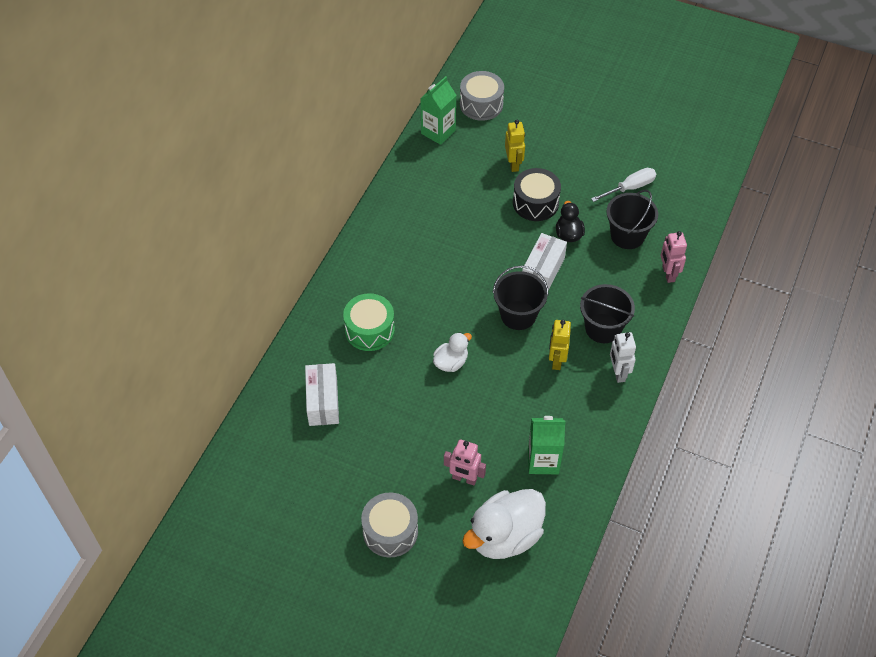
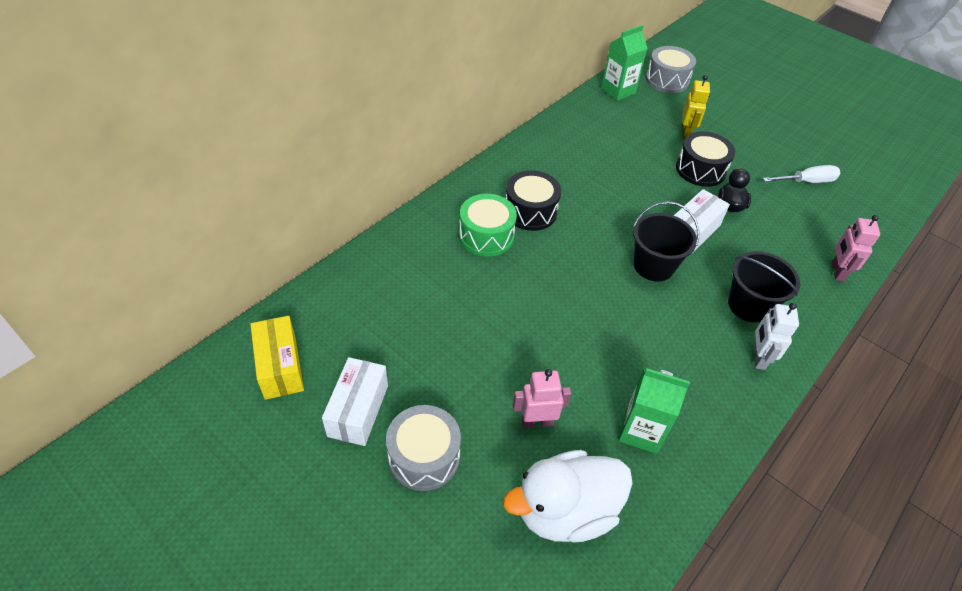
camera: 15 degrees right, 5 degrees down
(250, 499) = (280, 367): none -> yellow box
(323, 402) = (407, 290): white box -> white box (358, 410)
(399, 293) = (530, 211): none -> black drum
(451, 362) = (563, 291): white duck -> none
(464, 478) = (537, 422): pink robot -> pink robot turned 135 degrees clockwise
(556, 360) = (686, 323): yellow robot -> none
(627, 236) = (795, 223): black bucket -> none

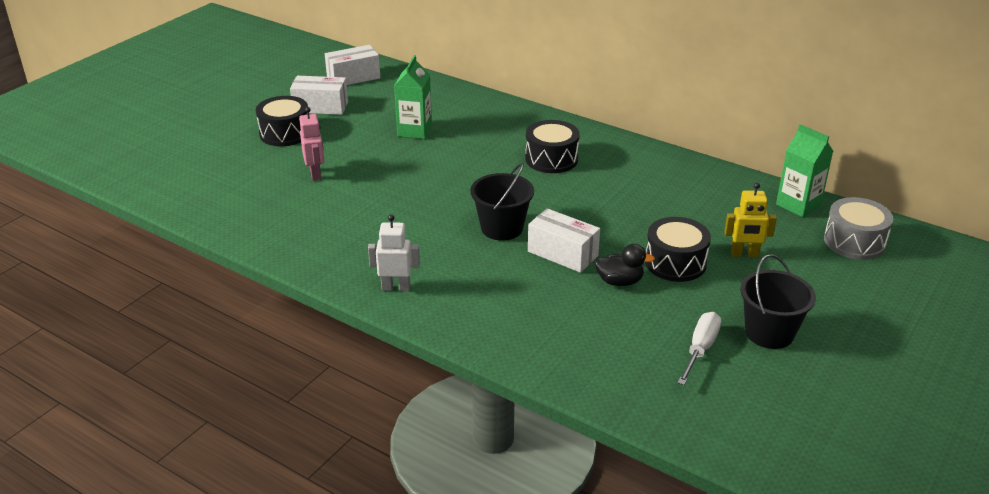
camera: 85 degrees right, 15 degrees down
(280, 367) = (353, 77): yellow box -> white box
(424, 456) = (285, 133): grey drum -> black drum
(486, 236) = (509, 140): green drum -> none
(565, 511) = (241, 188): white duck -> none
(641, 431) = (309, 220): green carton -> green carton (414, 131)
(749, 305) = (464, 286): black bucket -> black bucket (769, 333)
(806, 181) = (700, 349): white screwdriver -> white screwdriver turned 135 degrees counterclockwise
(837, 271) = (536, 357): pink robot -> none

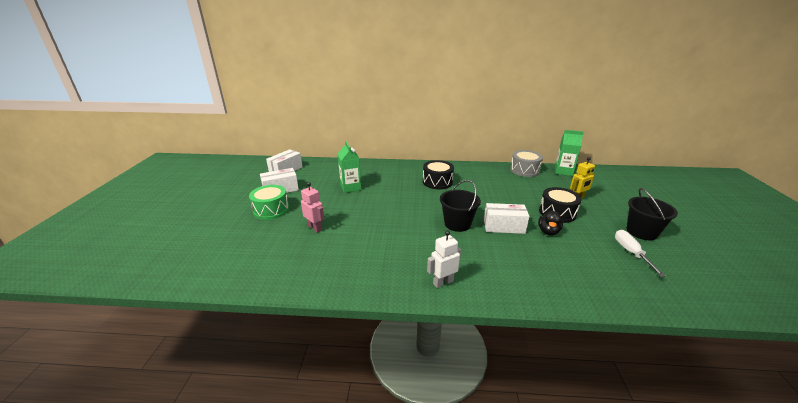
camera: 30 degrees left, 5 degrees down
(285, 133) = (271, 210): black drum -> green drum
(619, 281) = (548, 231): black duck -> black duck turned 135 degrees clockwise
(854, 242) = (604, 180): grey drum -> grey drum (524, 170)

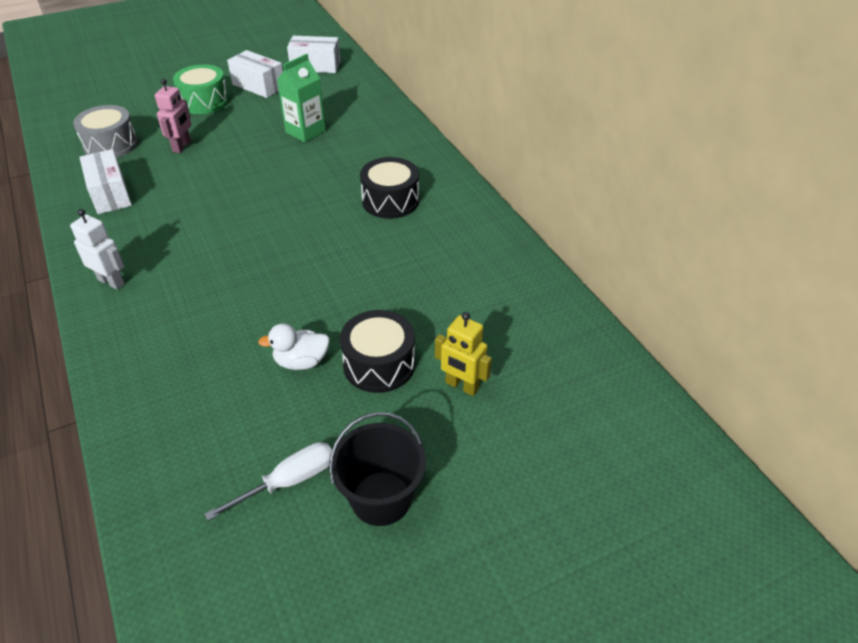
camera: 60 degrees right, 15 degrees up
(457, 224) = (264, 257): black bucket -> none
(504, 226) = (285, 307): white box -> white box (110, 194)
(524, 170) = (538, 291): grey drum -> grey drum (111, 145)
(548, 231) = (301, 362): black duck -> white duck
(563, 171) = (588, 349): green carton -> none

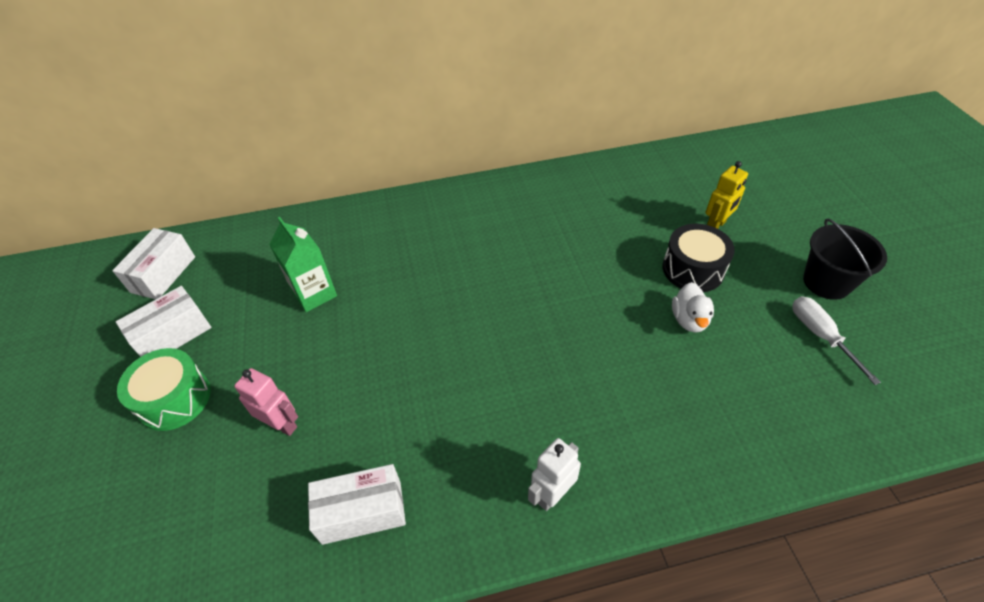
camera: 75 degrees left, 5 degrees up
(111, 145) = (228, 523): grey drum -> none
(390, 201) = (473, 238): black drum -> none

